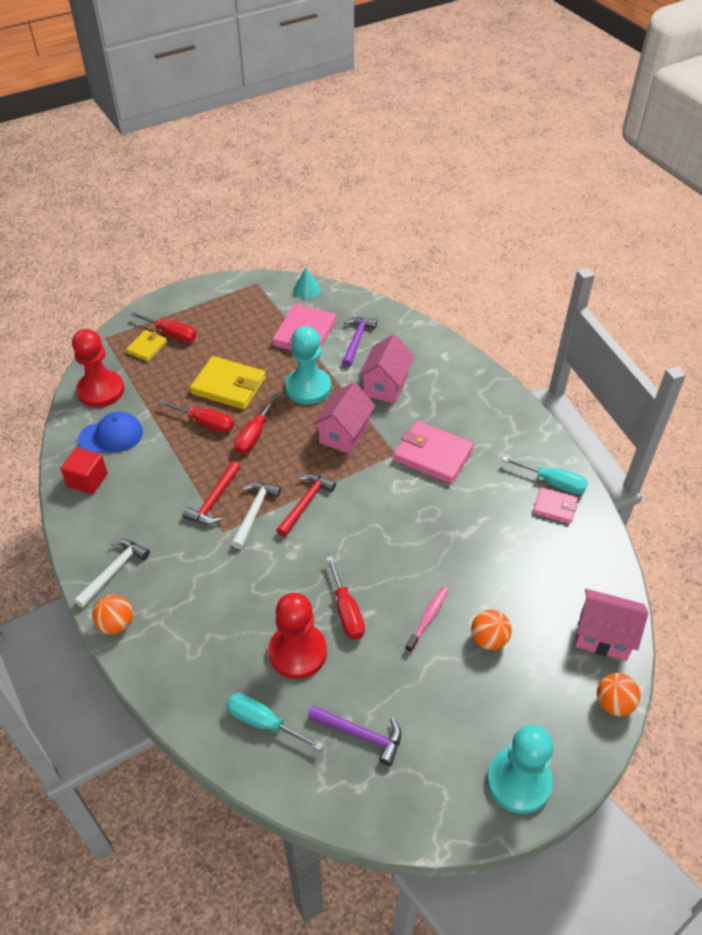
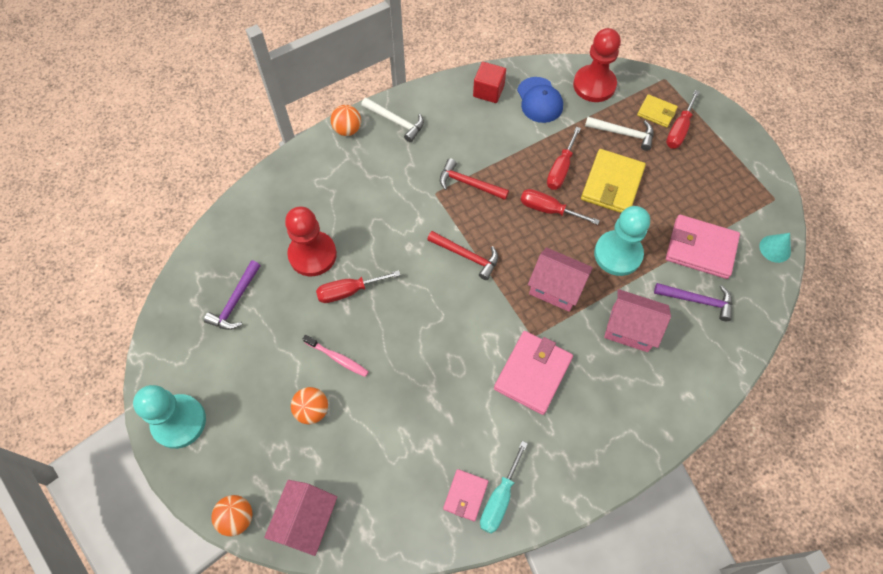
camera: 90 degrees right, 15 degrees up
(254, 512) = (456, 215): white hammer -> white hammer (623, 134)
(263, 722) = (254, 233): turquoise screwdriver -> none

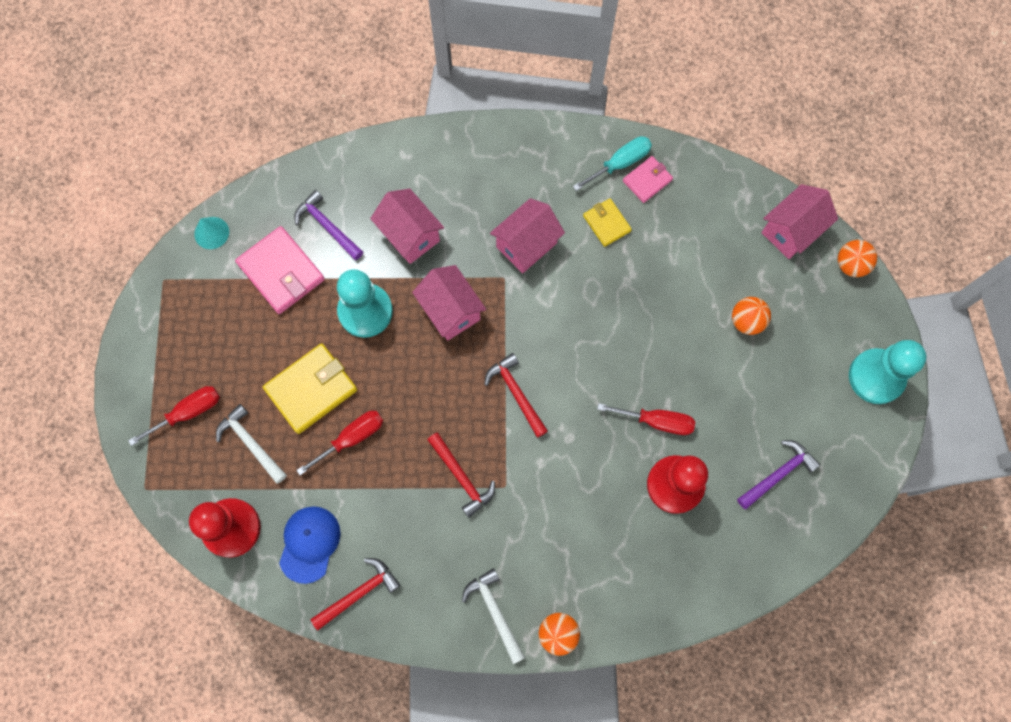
camera: 150 degrees left, 10 degrees up
(337, 358) = (700, 357): pink toothbrush -> none
(488, 91) = (359, 593): red cube -> red hammer
(533, 373) = (526, 245): pink wallet -> pink house
(548, 209) = (398, 398): red screwdriver -> none
(656, 112) = (193, 449): yellow wallet -> yellow wallet (607, 223)

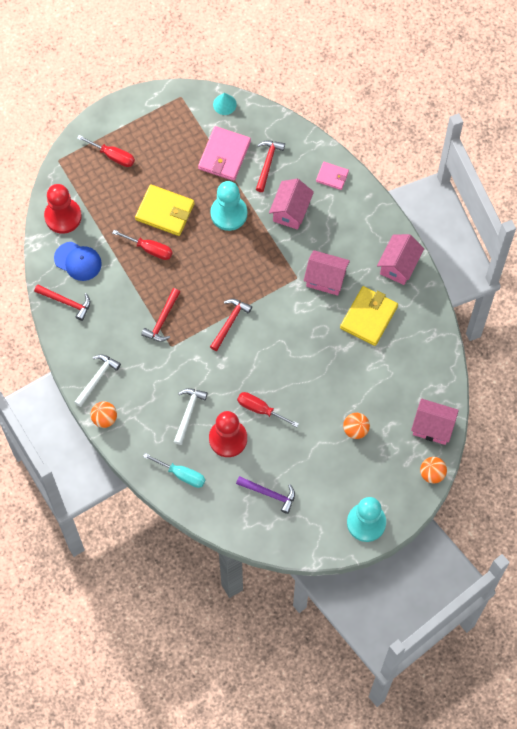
camera: 60 degrees right, 5 degrees down
(251, 443) = (115, 198): white hammer -> white hammer (188, 413)
(309, 544) = (78, 261): blue cap -> blue cap turned 45 degrees clockwise
(327, 226) = (268, 163): purple hammer -> red hammer
(451, 311) = (258, 259): pink house -> pink house (399, 266)
(607, 223) = (369, 317): yellow wallet -> yellow wallet, size x1.76
(620, 163) = (414, 304): turquoise screwdriver -> turquoise screwdriver (182, 474)
(647, 180) = (412, 326): pink wallet -> pink wallet (332, 176)
(656, 421) = (260, 409): red screwdriver -> red screwdriver turned 135 degrees clockwise

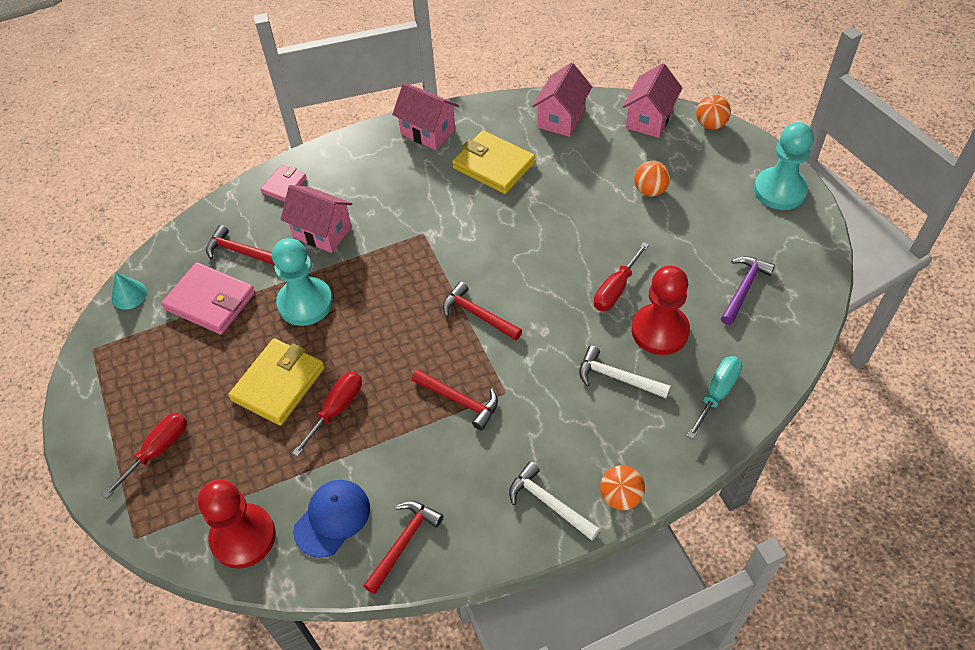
camera: 80 degrees left, 15 degrees down
(325, 279) = (431, 203): pink house -> pink house (561, 118)

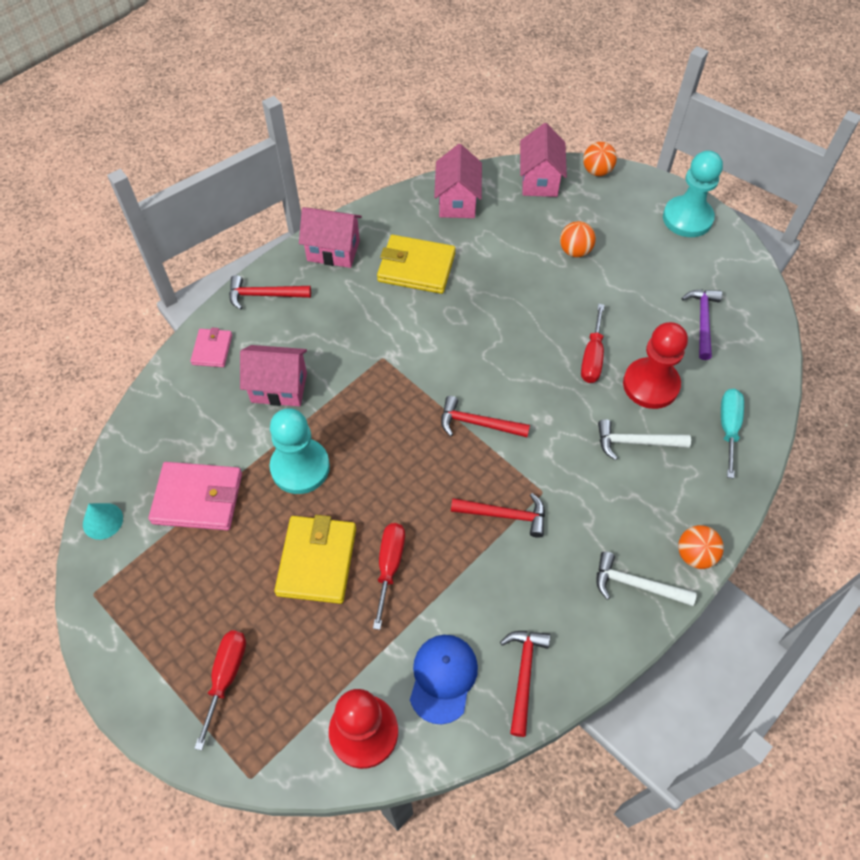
camera: 25 degrees left, 5 degrees up
(241, 251) = (203, 434): red hammer -> red hammer (264, 295)

